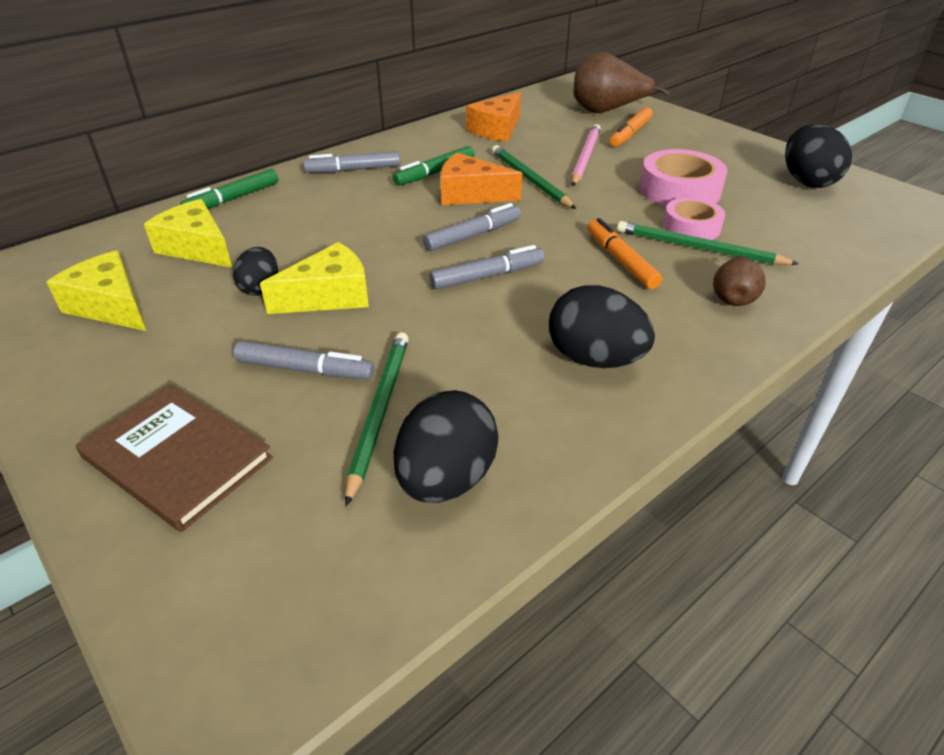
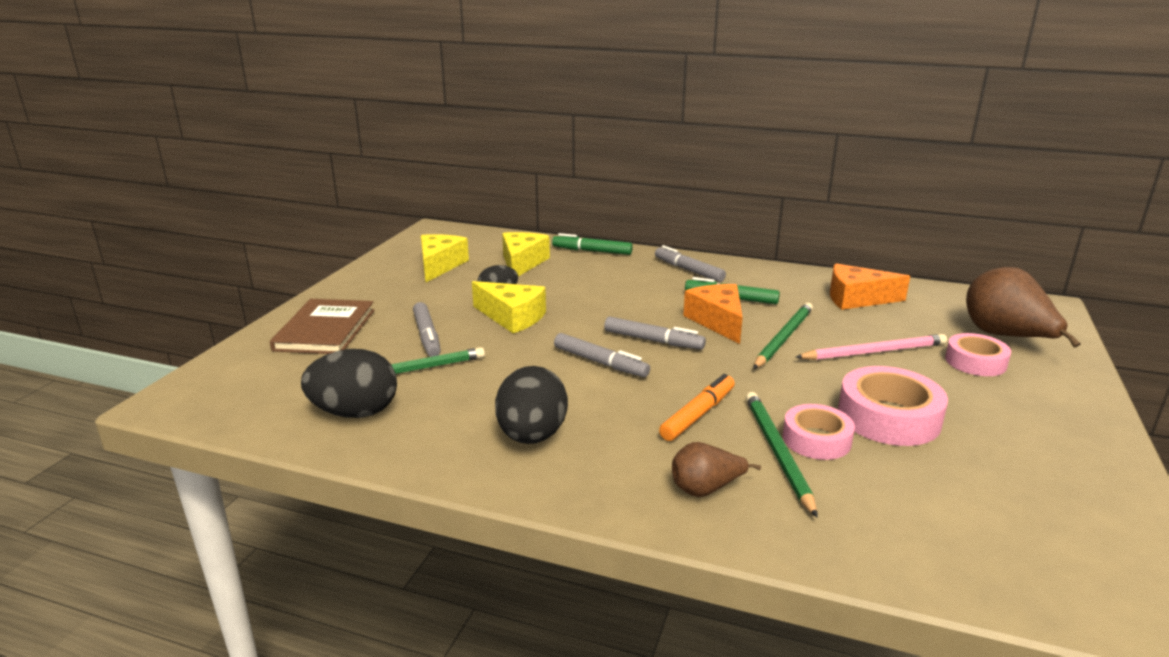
camera: 60 degrees right, 15 degrees down
(630, 133) = (975, 362): orange marker -> pink tape
(807, 181) = (1062, 502): black egg -> none

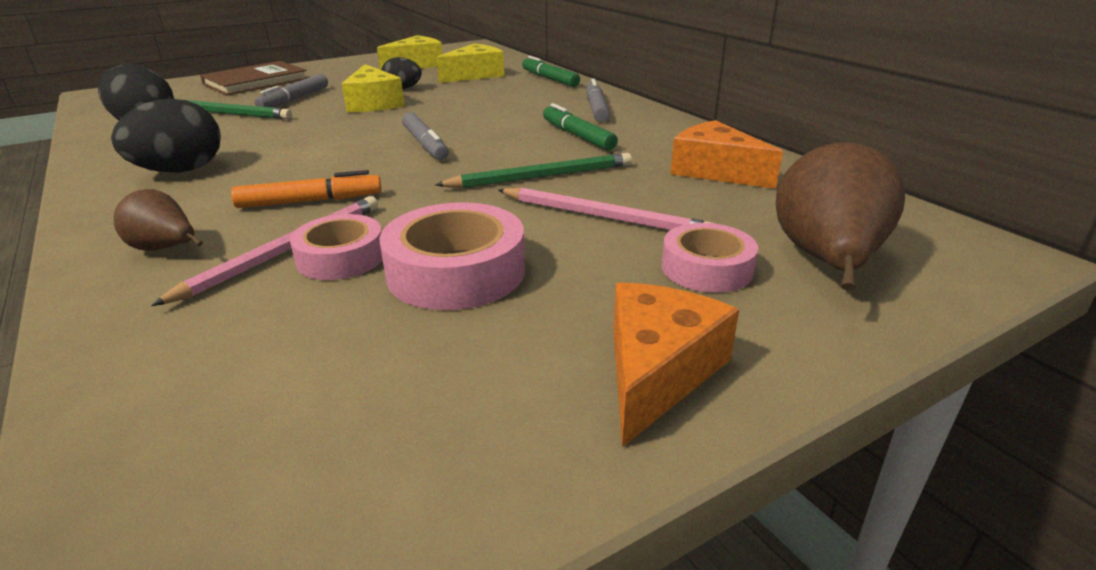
camera: 40 degrees right, 5 degrees up
(600, 363) = (347, 145): grey marker -> none
(718, 321) = (516, 148): orange cheese -> orange cheese (657, 372)
(777, 452) = (285, 251): green pencil -> pink pencil

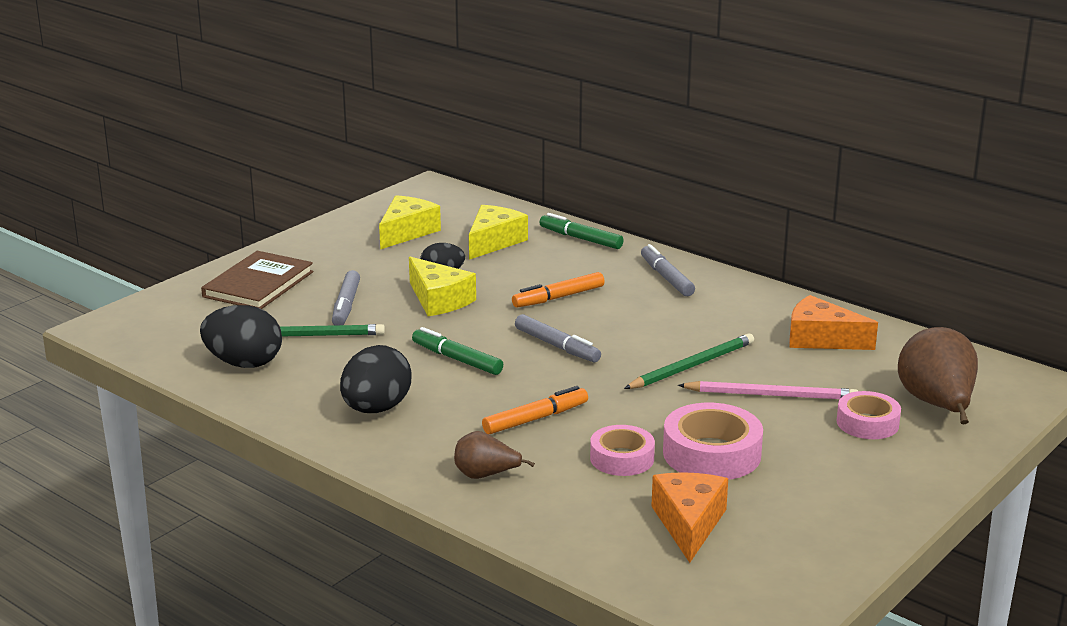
camera: 20 degrees left, 5 degrees down
(285, 251) = (575, 461): pink pencil -> none
(478, 111) = (558, 297): none -> orange marker
(577, 136) = (681, 316): green marker -> green marker (457, 359)
(657, 372) = (881, 489): orange cheese -> orange cheese (689, 524)

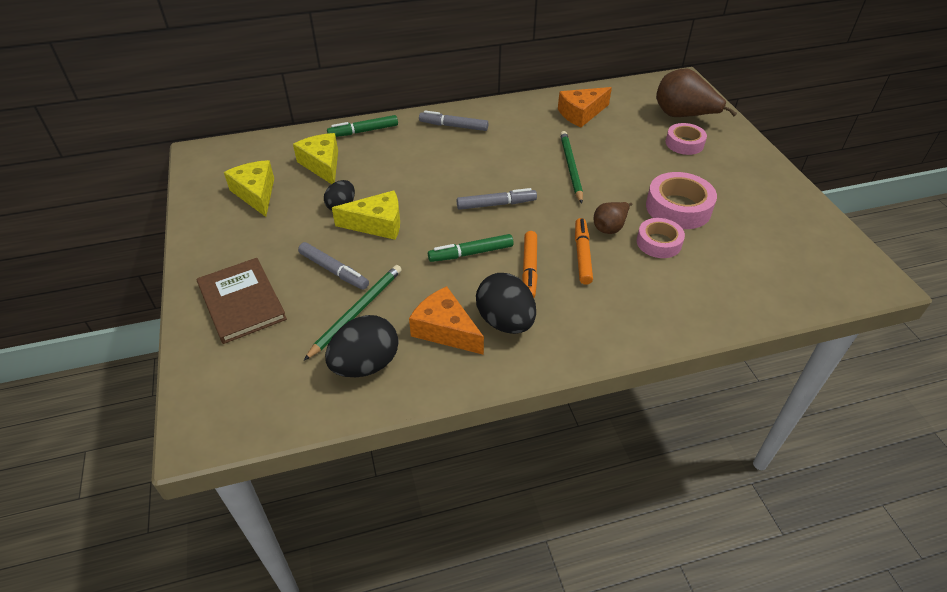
camera: 55 degrees left, 20 degrees up
(485, 475) = (638, 309): brown pear -> brown pear (610, 227)
(558, 297) = (432, 175): orange marker -> orange marker (529, 269)
(689, 524) = (751, 252): orange cheese -> orange cheese (445, 330)
(771, 395) = (629, 158): pink pencil -> none

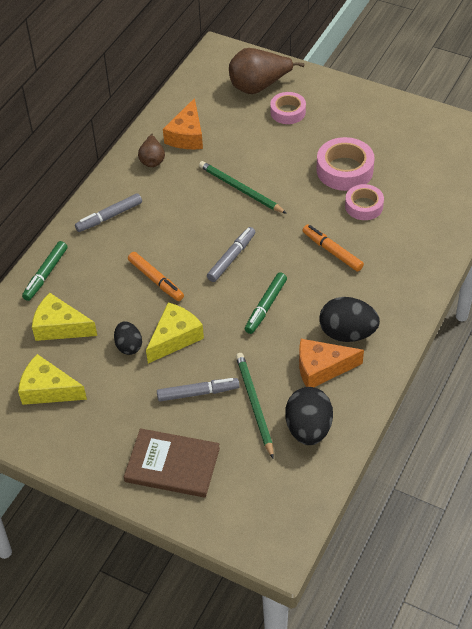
camera: 45 degrees left, 5 degrees up
(529, 269) = (315, 287): orange marker -> orange marker (156, 280)
(610, 227) = (323, 218): brown pear -> brown pear (152, 160)

